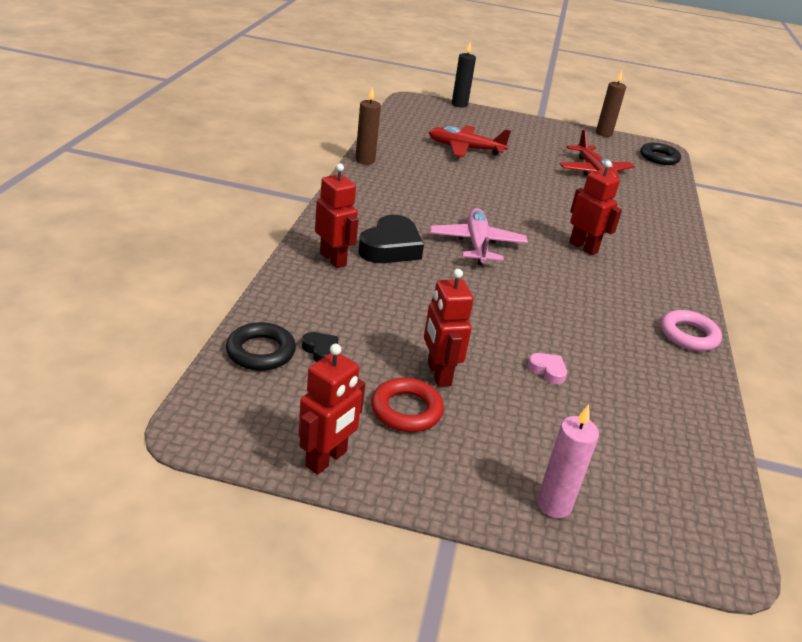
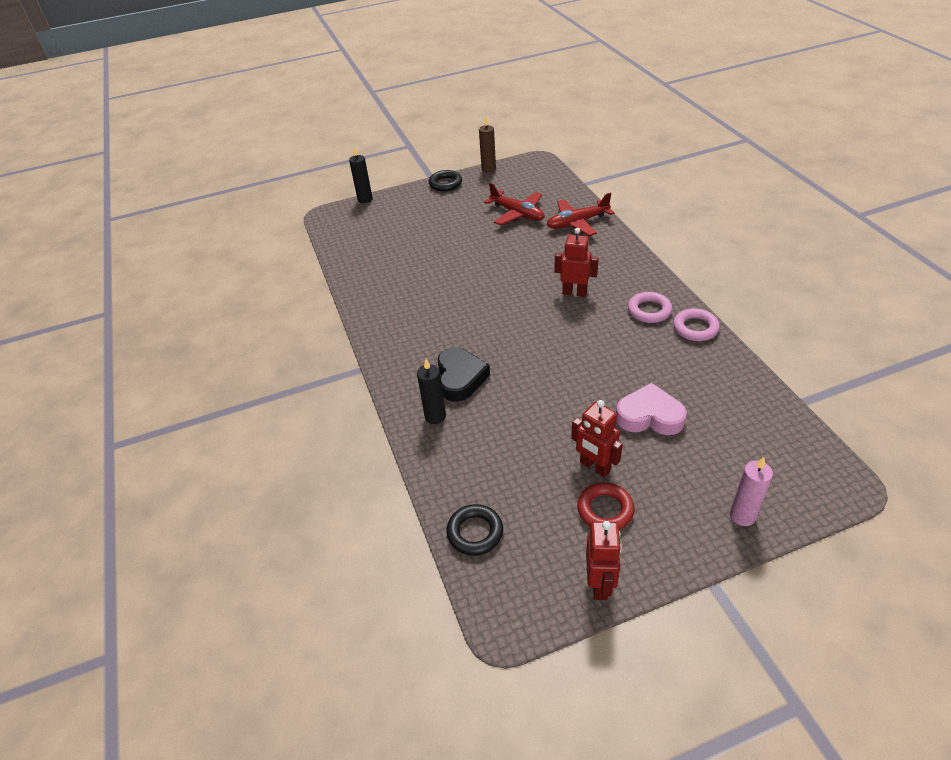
camera: 25 degrees left, 10 degrees up
(321, 350) = (510, 502): black heart -> none
(333, 259) = (435, 416): red robot -> black candle
(365, 160) = (358, 304): brown candle -> none
(464, 148) = (413, 245): red plane -> red plane (577, 223)
(477, 244) = (510, 336): pink plane -> none
(547, 371) = (649, 416): pink heart -> pink heart, size x2.12
(650, 297) = (649, 310): none -> pink ring
(659, 158) = (543, 172): black ring -> black ring (445, 184)

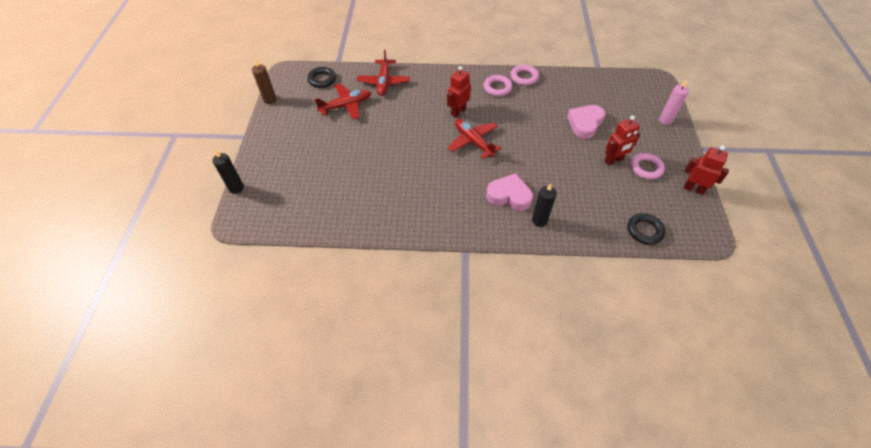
camera: 70 degrees left, 10 degrees up
(445, 184) = (265, 130): black ring -> black ring (322, 79)
(460, 378) = (509, 196): black heart -> pink heart
(531, 321) = (473, 141): none -> red plane
(605, 510) = (646, 168): red ring -> pink ring

